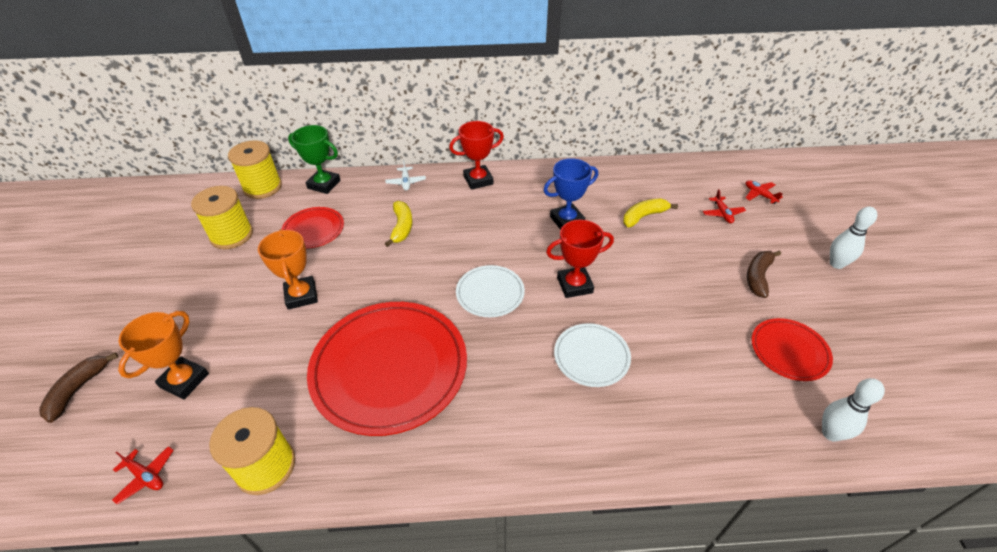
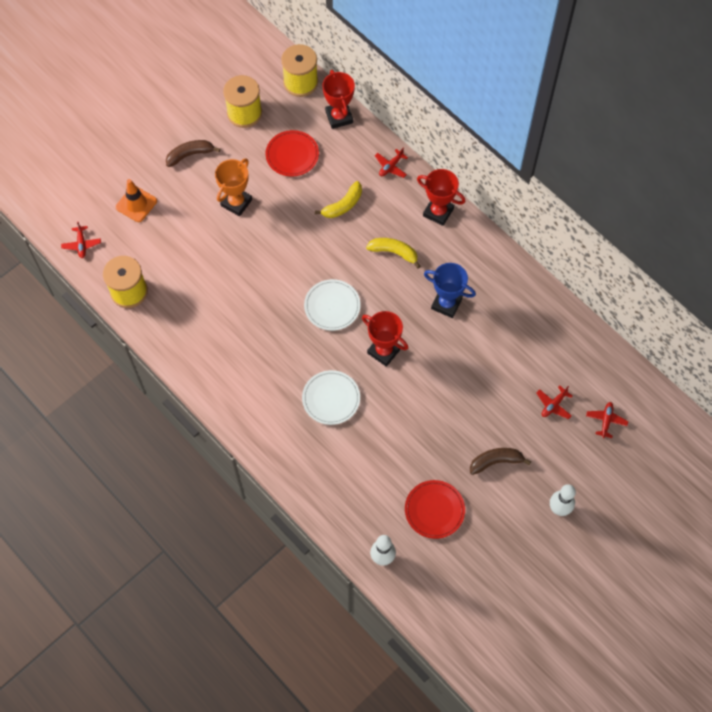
camera: 50 degrees right, 20 degrees up
(78, 390) = (90, 161): brown banana -> brown banana (190, 155)
(184, 380) = (136, 204): orange trophy -> orange traffic cone
(324, 184) = (339, 117): green trophy -> red trophy
(389, 368) = (230, 297): red plate -> none
(406, 182) = (390, 166): white plane -> red plane
(644, 216) = (499, 352): yellow banana -> yellow banana (394, 252)

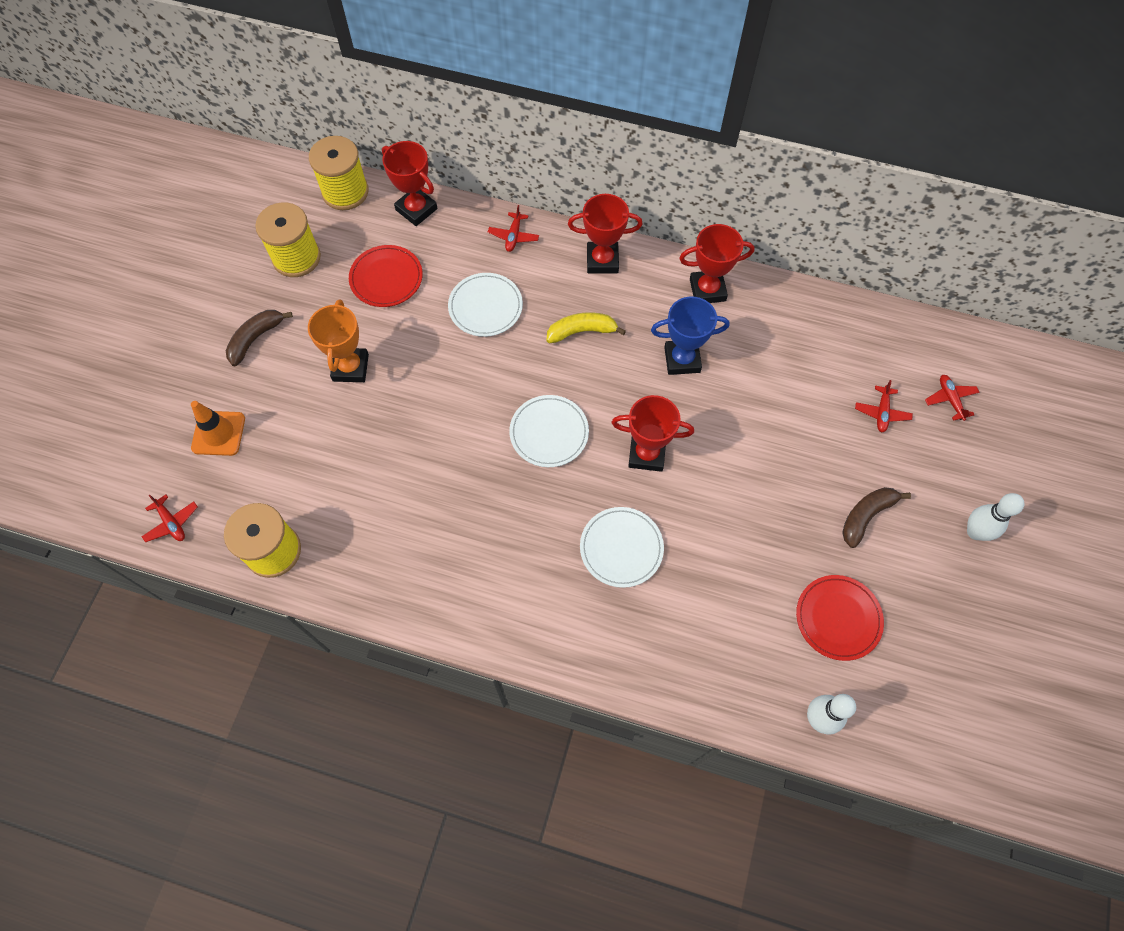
camera: 30 degrees left, 0 degrees up
(343, 205) = (485, 307): yellow banana -> white plate
(494, 267) = (707, 290): none -> red trophy

